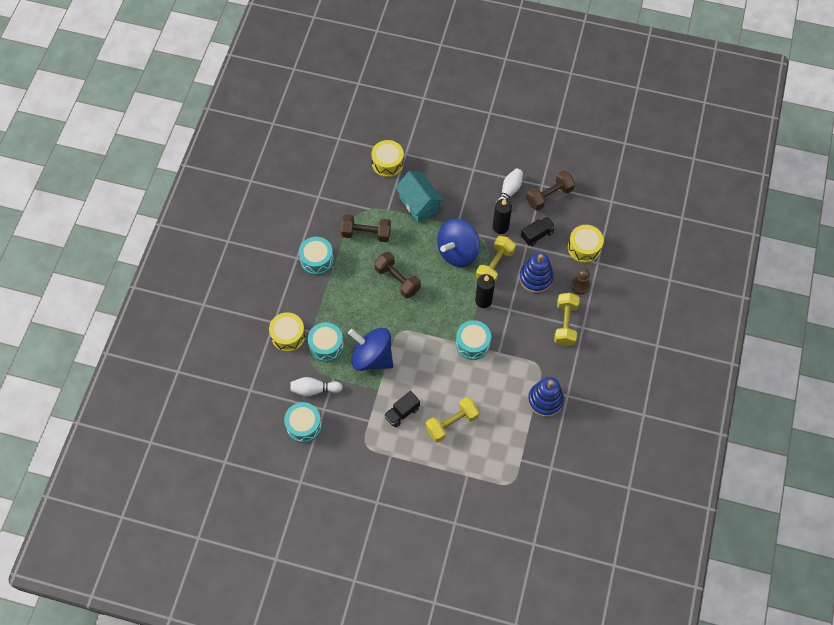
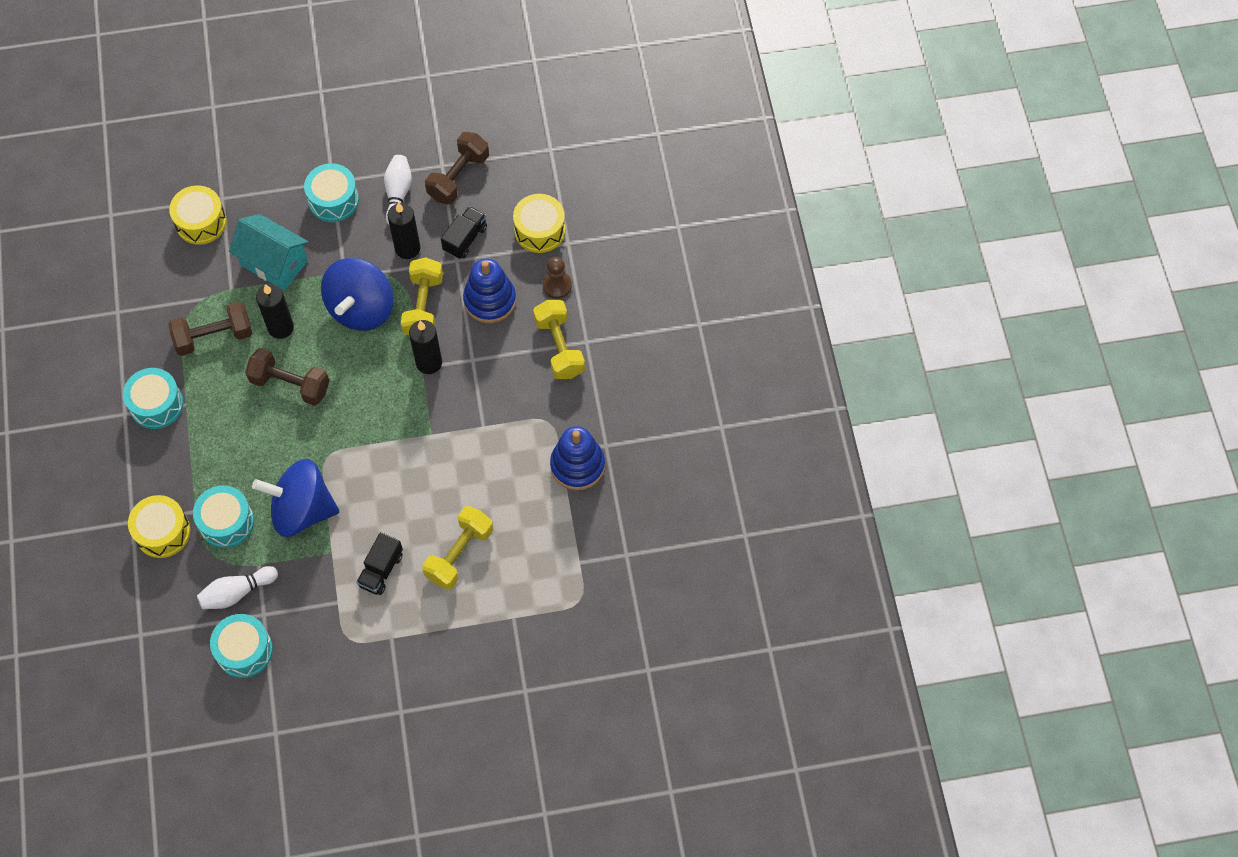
camera: 25 degrees left, 0 degrees up
(406, 244) = (281, 327): none -> black candle
(472, 343) = (440, 430): turquoise drum -> turquoise drum (333, 200)

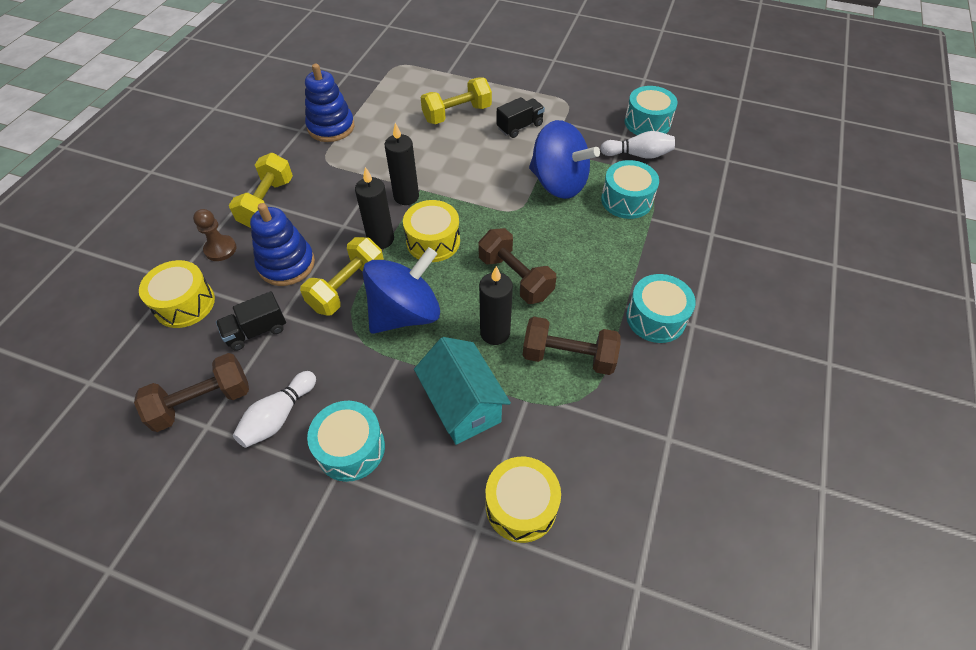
camera: 150 degrees left, 10 degrees down
(162, 532) = (686, 215): yellow drum -> yellow drum (433, 241)
(407, 248) = (317, 350): black candle -> black candle (406, 196)

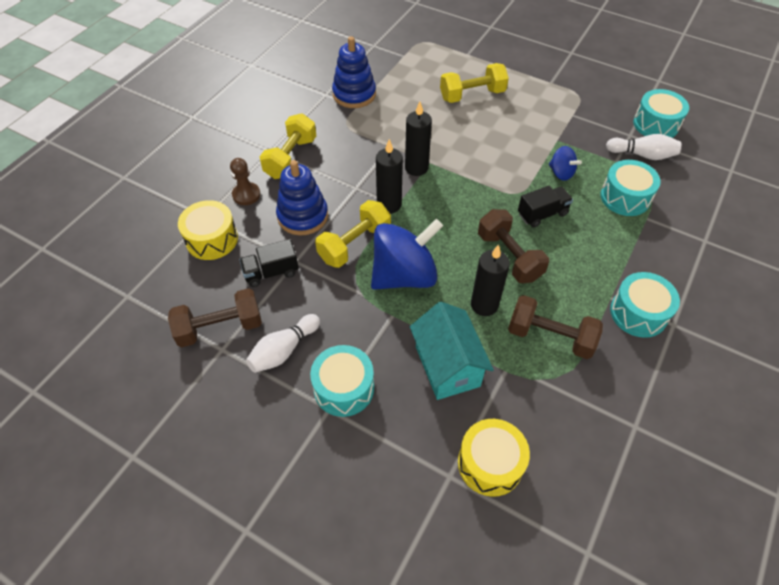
camera: 10 degrees right, 0 degrees up
(433, 241) = (436, 213): yellow drum -> none
(519, 126) = (530, 114): black truck -> black truck (542, 214)
(558, 183) = (561, 173): blue spinning top -> blue spinning top, size x0.48

